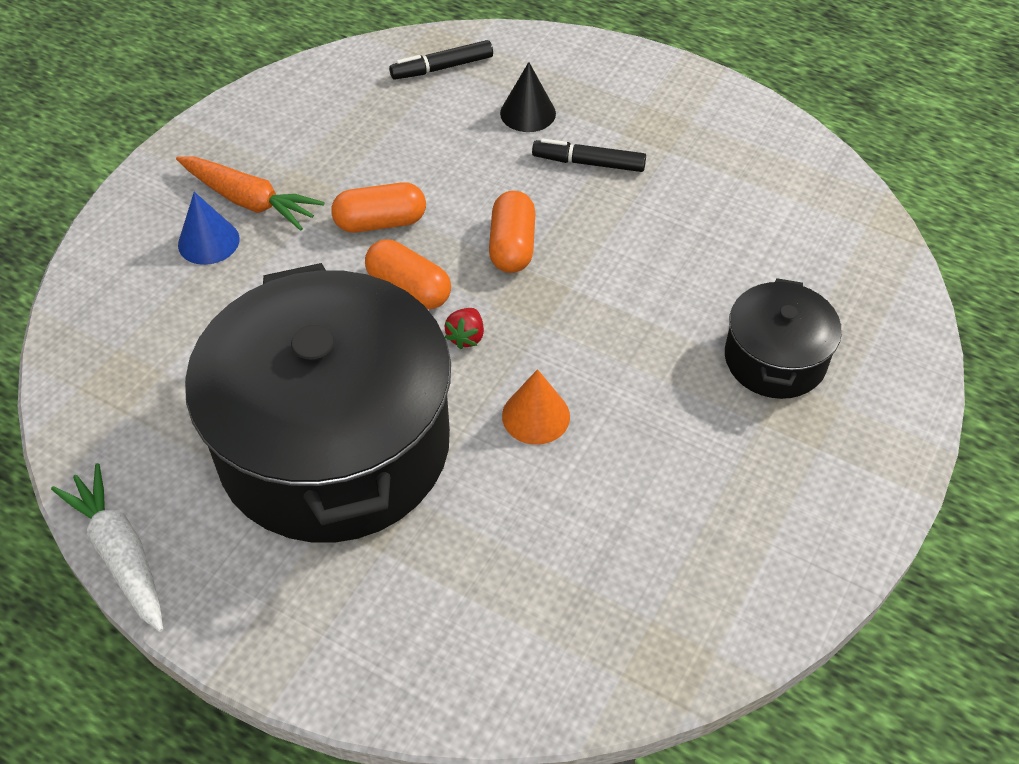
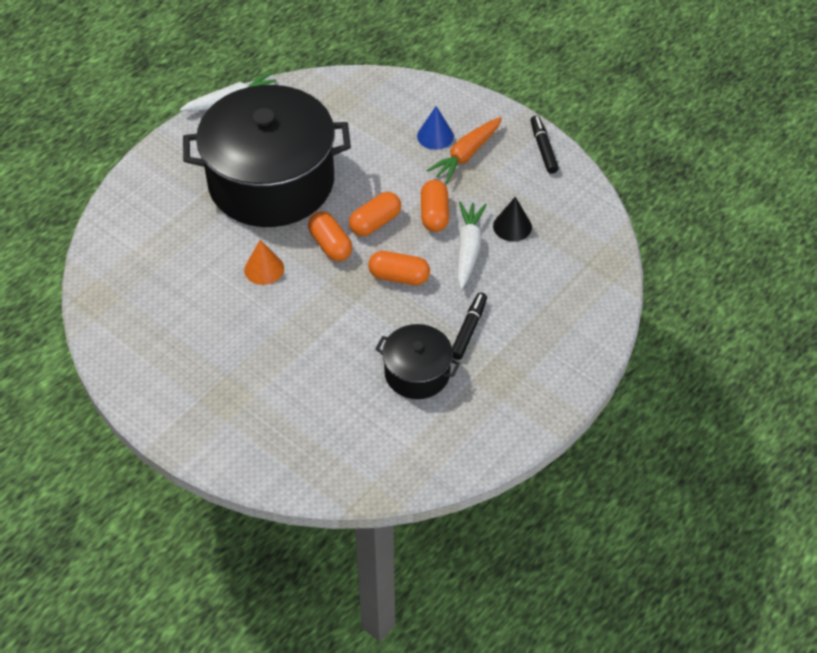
camera: 100 degrees right, 0 degrees up
(442, 67) = (583, 261): black marker -> black marker (543, 149)
(443, 178) = (468, 249): none -> white carrot
(466, 337) = (330, 245): red strawberry -> orange capsule
(528, 113) = (526, 303): black cone -> black cone (512, 226)
(775, 359) = (270, 395): black pot -> black pot (417, 373)

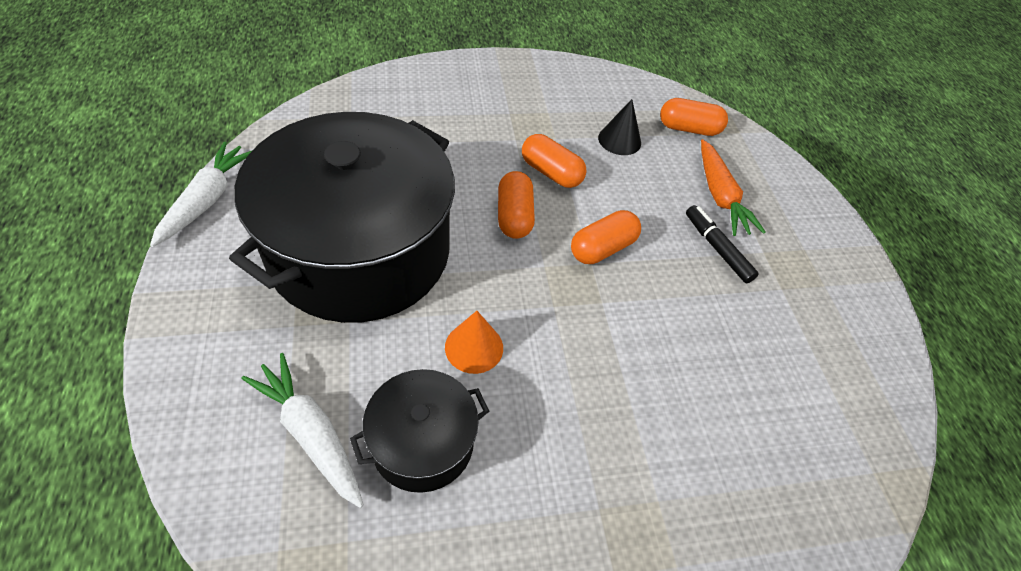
camera: 55 degrees left, 0 degrees up
(330, 245) = (504, 268): orange capsule -> orange capsule (688, 129)
(417, 373) = (742, 323): black pot -> black pot (422, 443)
(435, 136) = (459, 109): blue cone -> none
(466, 155) = (505, 108): orange carrot -> orange carrot (720, 196)
(468, 249) = (617, 182): white carrot -> white carrot (311, 433)
(543, 149) = (554, 69): black marker -> none

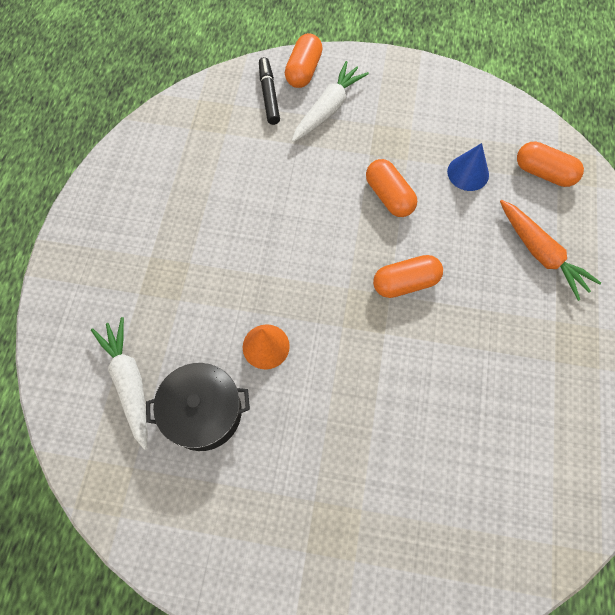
camera: 25 degrees right, 15 degrees up
(207, 200) = (102, 167): white carrot -> white carrot (328, 109)
(360, 251) = (204, 239): black pot -> none
(514, 216) = (340, 234): orange capsule -> orange capsule (303, 71)
(619, 140) = (468, 173): black cone -> blue cone
(717, 249) = (512, 307): black marker -> black marker (269, 95)
(720, 196) = (540, 253): orange carrot -> orange carrot turned 45 degrees counterclockwise

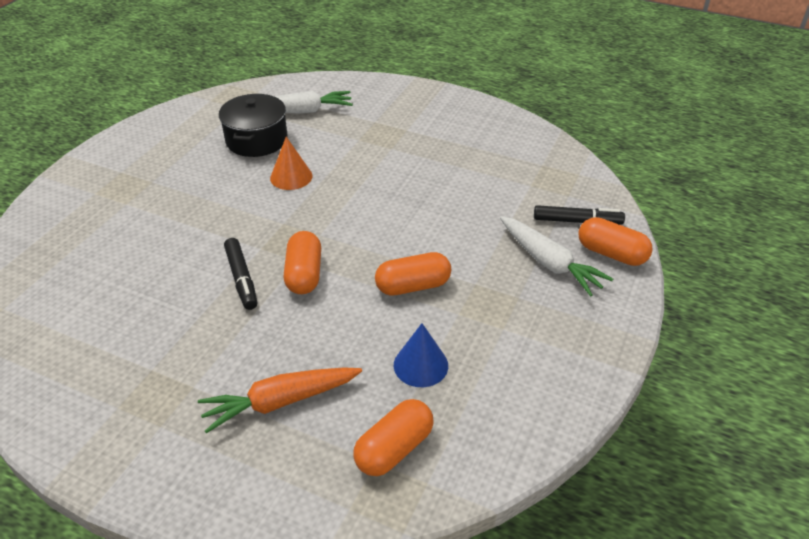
camera: 105 degrees right, 25 degrees down
(429, 334) = (241, 278): none -> black marker

